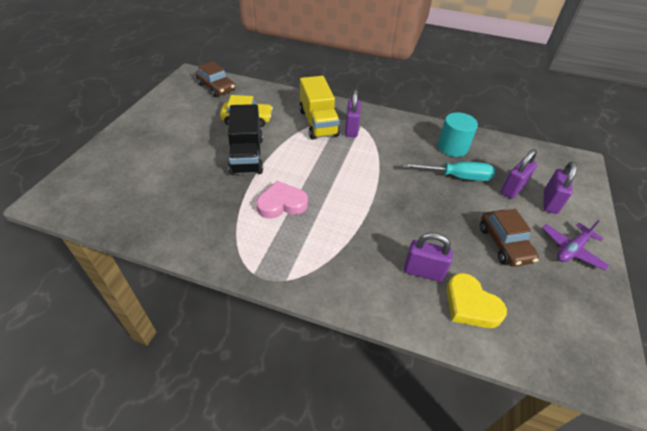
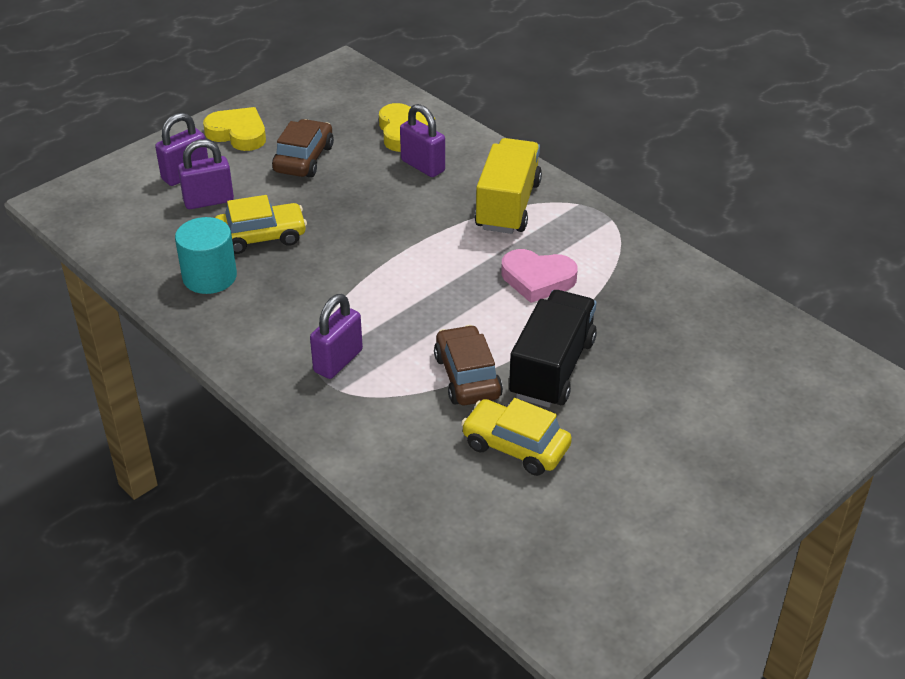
camera: 150 degrees left, 5 degrees down
(216, 87) = (542, 568): brown car -> brown car (467, 376)
(318, 123) = (386, 394): yellow truck -> yellow truck (508, 205)
(456, 177) = (261, 237): turquoise screwdriver -> yellow car
(571, 249) = (238, 133): purple plane -> yellow heart

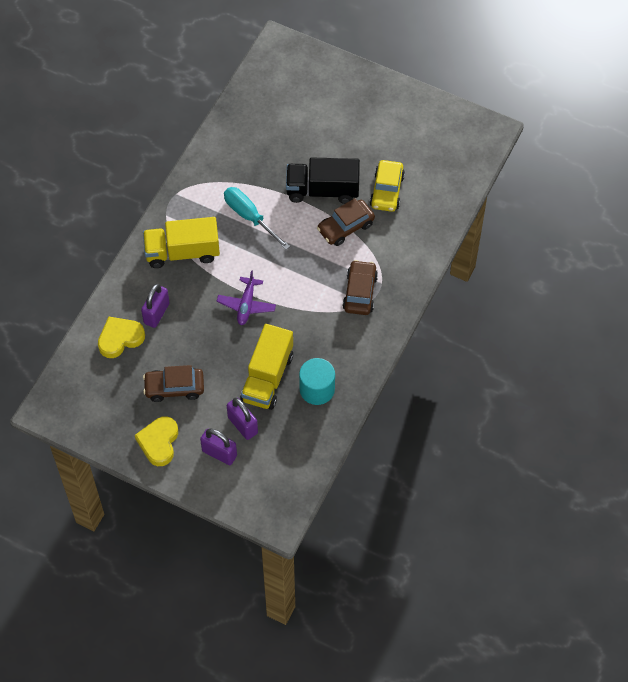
camera: 110 degrees left, 20 degrees up
(261, 237) = (267, 377): yellow car -> yellow truck
(338, 361) = (360, 292): purple padlock -> brown car
(388, 243) = (246, 305): none -> purple plane
(537, 279) = (249, 217): pink heart -> turquoise screwdriver

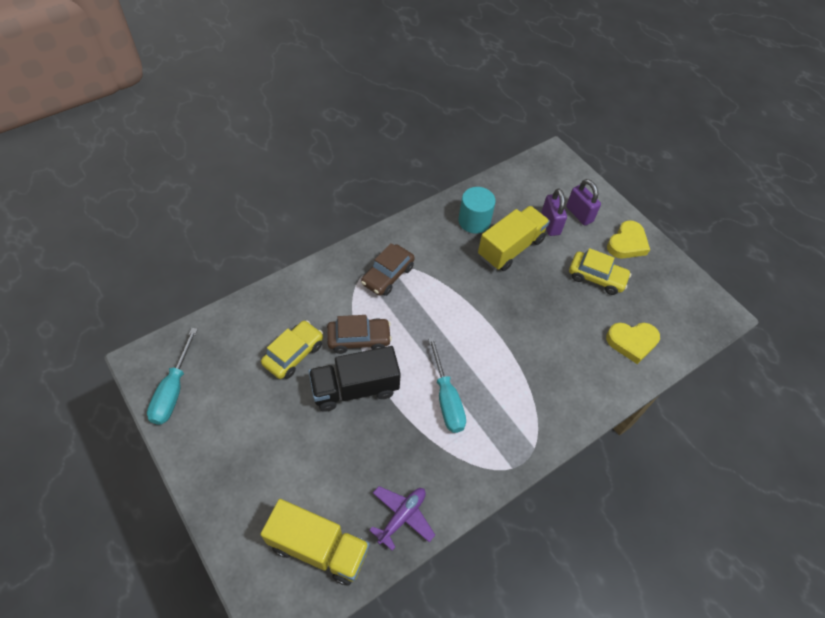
camera: 155 degrees left, 5 degrees down
(156, 313) = (587, 348): purple padlock -> none
(174, 387) = (596, 277): brown car -> yellow car
(182, 252) = (534, 396): yellow truck -> yellow truck (318, 548)
(246, 305) = (497, 314): purple plane -> purple plane (402, 516)
(322, 190) = (355, 388): black truck -> black truck turned 135 degrees clockwise
(451, 124) = (173, 390): none -> turquoise screwdriver

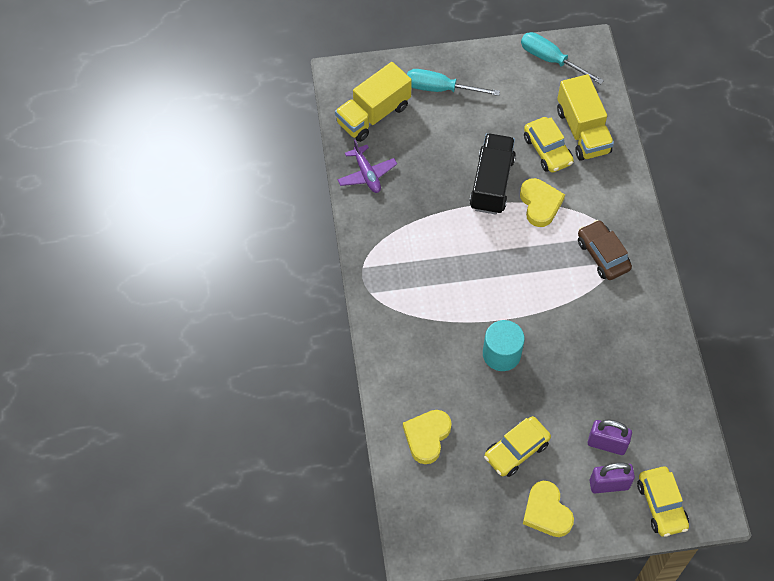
camera: 120 degrees right, 5 degrees up
(359, 339) = (540, 204): brown car -> yellow heart
(446, 399) = (448, 247): turquoise screwdriver -> turquoise screwdriver (440, 89)
(474, 221) = (642, 367): turquoise cylinder -> turquoise cylinder (501, 354)
(510, 248) = (590, 385): yellow truck -> yellow truck (582, 131)
(571, 182) = (661, 505): none -> yellow car

